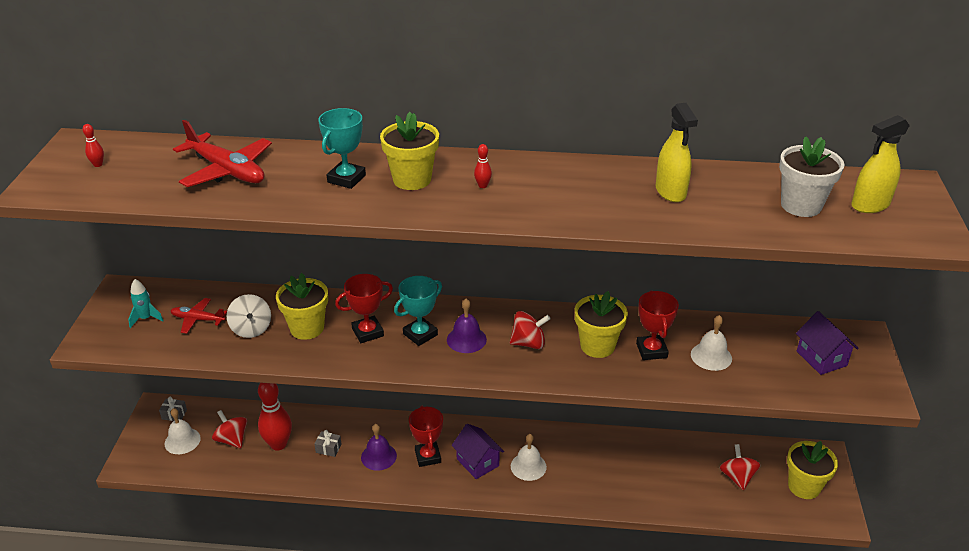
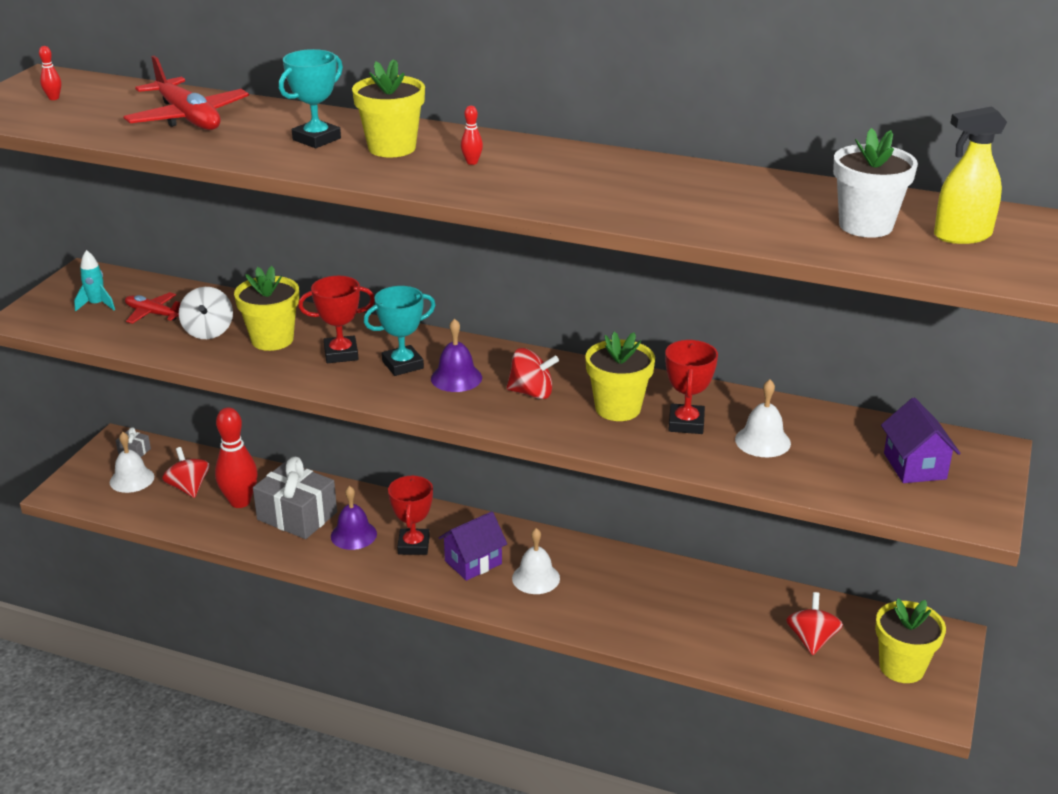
camera: 15 degrees right, 5 degrees down
(328, 448) = (297, 516): grey gift -> grey gift, size x2.33
(477, 462) = (473, 562): purple house -> purple house turned 75 degrees clockwise
(670, 192) = (702, 193): yellow spray bottle -> none

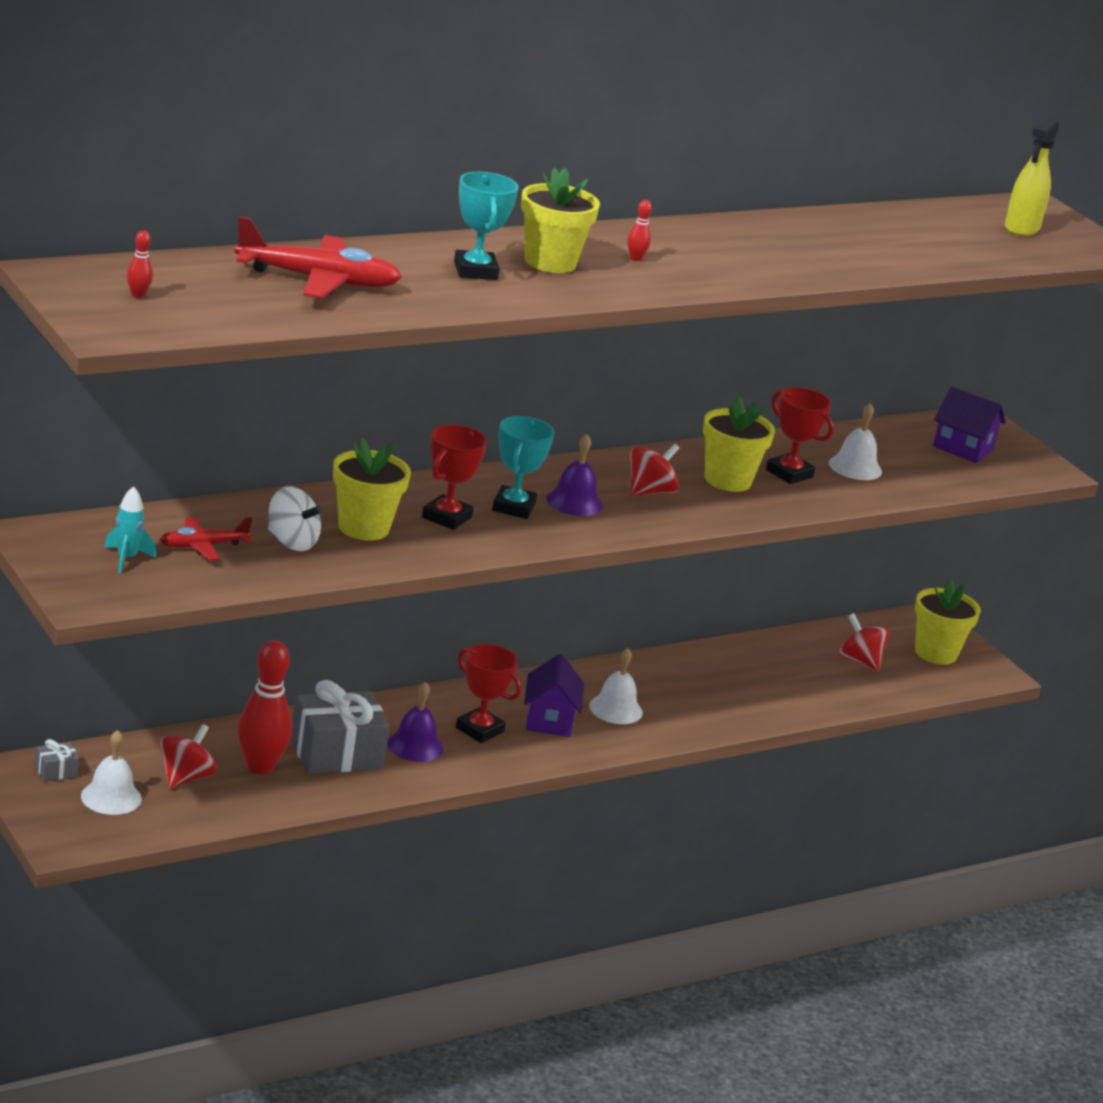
camera: 55 degrees left, 5 degrees down
(189, 488) = (185, 778): red spinning top -> red spinning top turned 105 degrees clockwise
(865, 225) = (963, 237): white flower pot -> none

